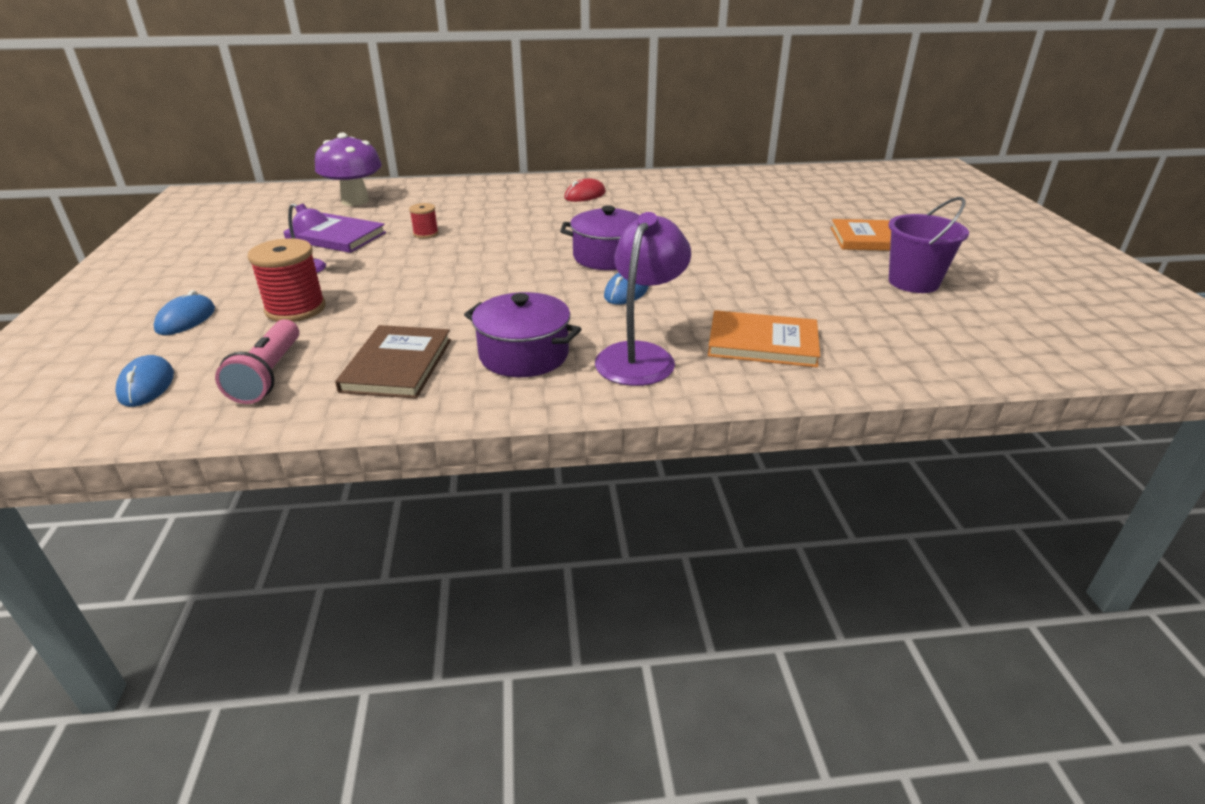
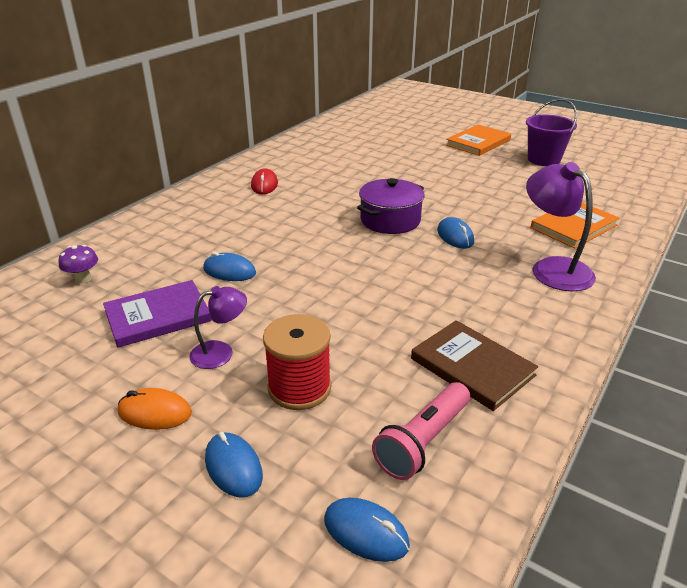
camera: 50 degrees left, 0 degrees up
(224, 277) = (155, 413): none -> orange mouse
(268, 375) = (423, 441): pink flashlight -> pink flashlight turned 90 degrees clockwise
(355, 201) = (83, 279): purple mushroom -> purple mushroom, size x0.50
(426, 234) = (229, 271): red spool -> blue mouse
(524, 355) = (510, 308): purple pot -> none

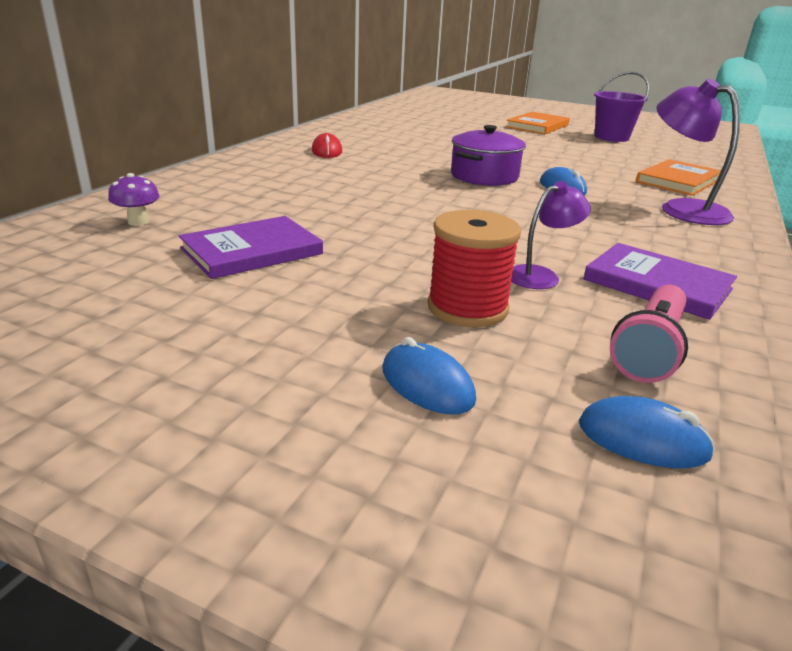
camera: 10 degrees left, 5 degrees down
(155, 413) = (291, 337): orange mouse -> none
(221, 352) = (349, 280): purple lamp -> purple lamp (541, 275)
(229, 271) = (323, 214): blue mouse -> none
(472, 367) = (657, 284): brown book -> purple book

